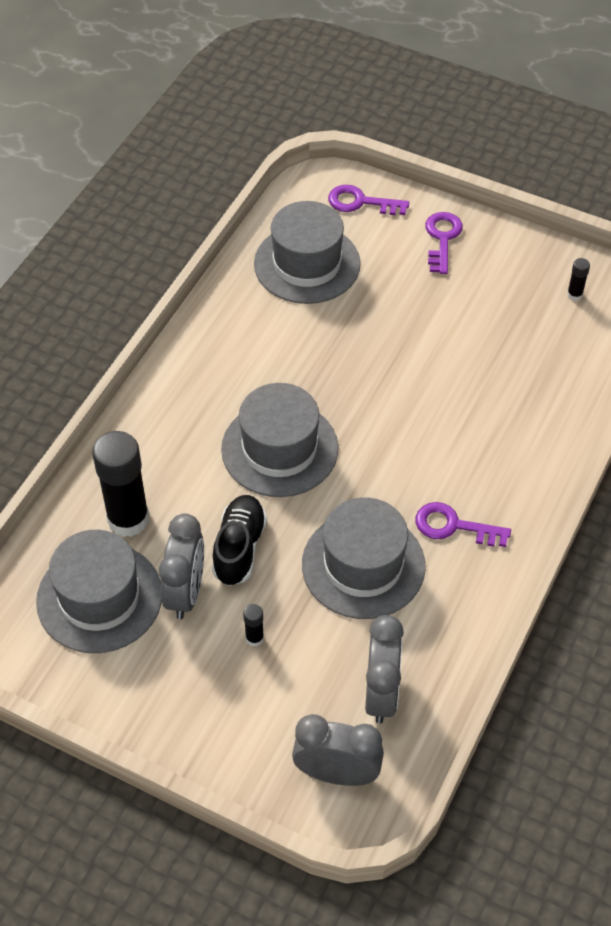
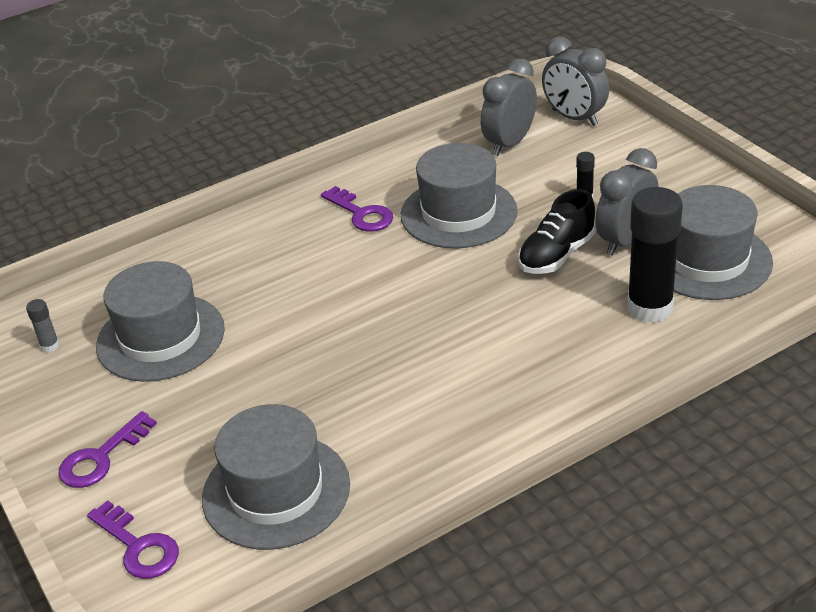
camera: 145 degrees left, 15 degrees down
(279, 449) = (462, 315): grey hat -> grey hat (160, 337)
(574, 295) = (50, 346): black glue stick -> grey glue stick

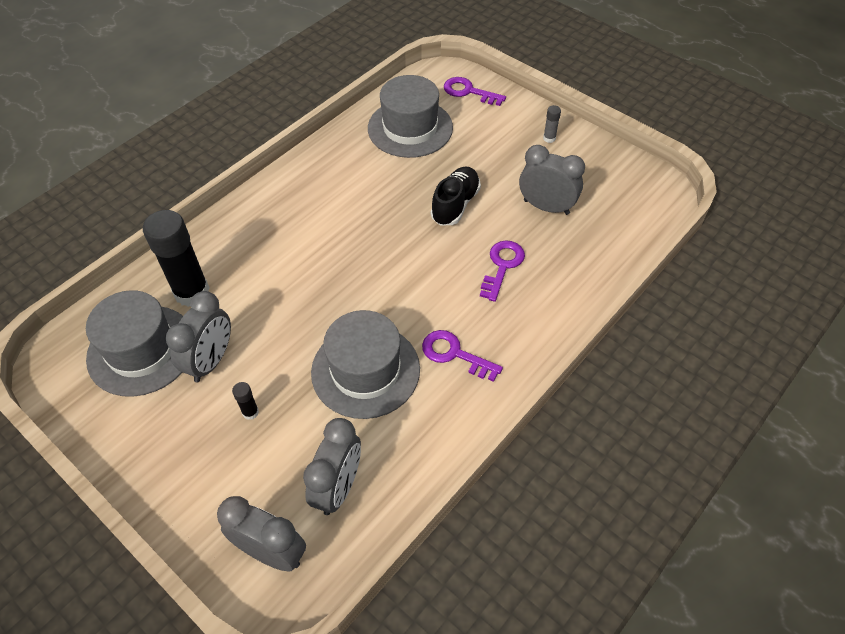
camera: 160 degrees right, 15 degrees up
(50, 346) = (619, 188): grey glue stick -> grey glue stick (549, 138)
(101, 457) = (523, 128): purple key -> purple key (502, 266)
(160, 337) = (546, 207): grey hat -> grey clock
(556, 255) = (269, 334): black shoe -> black shoe (455, 205)

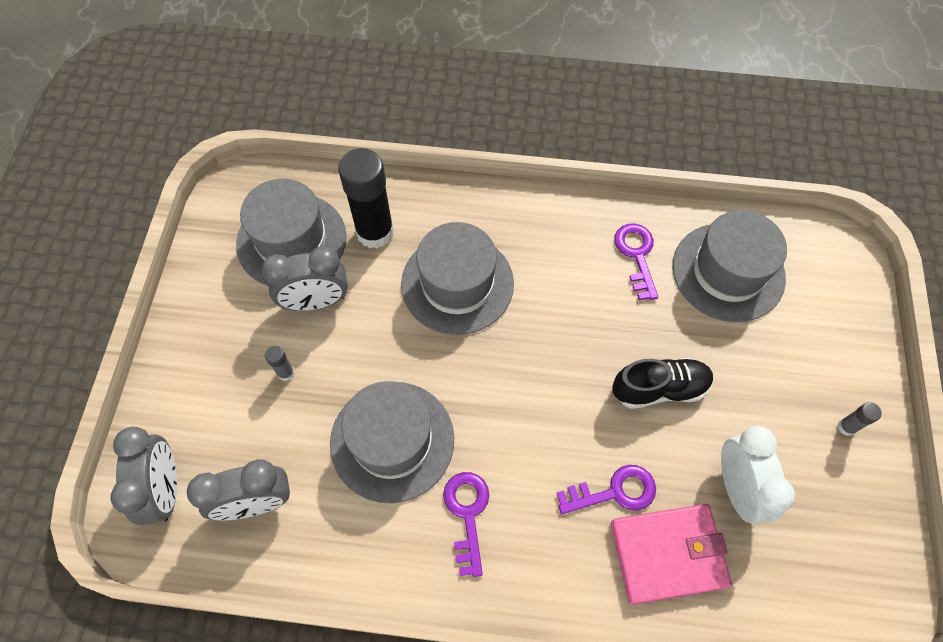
camera: 55 degrees right, 10 degrees up
(250, 412) = (286, 373): black glue stick -> grey glue stick
(283, 266) = (457, 284): none -> grey hat
(469, 92) = (838, 294): purple key -> purple key (636, 255)
(546, 207) = (737, 488): grey clock -> white clock
(560, 263) = (668, 554): none -> pink wallet

